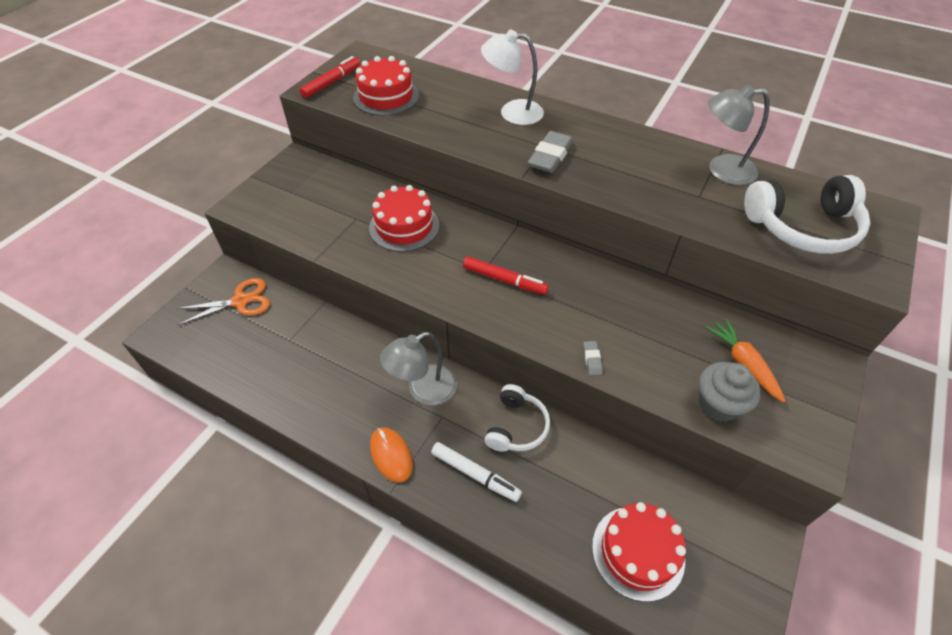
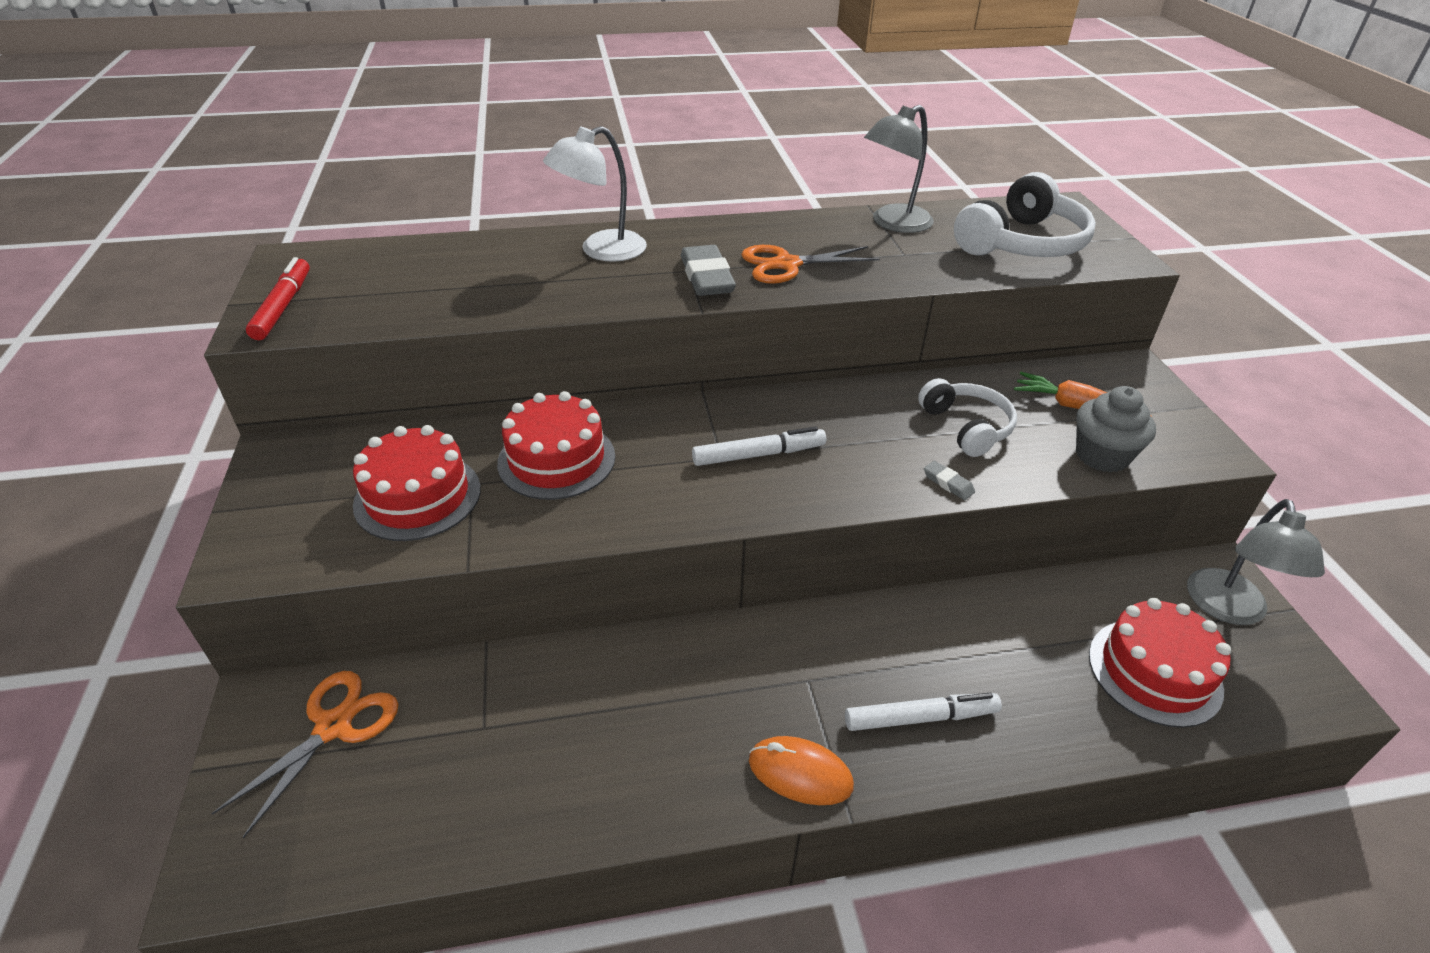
camera: 40 degrees left, 10 degrees down
(386, 96) = (399, 293): red cake -> red cake (417, 496)
(423, 390) = (752, 665): grey lamp -> grey lamp (1228, 609)
(504, 280) = (759, 455): red marker -> white marker
(517, 426) = (903, 631): white headphones -> white headphones (967, 427)
(609, 169) = (787, 264): none -> orange scissors

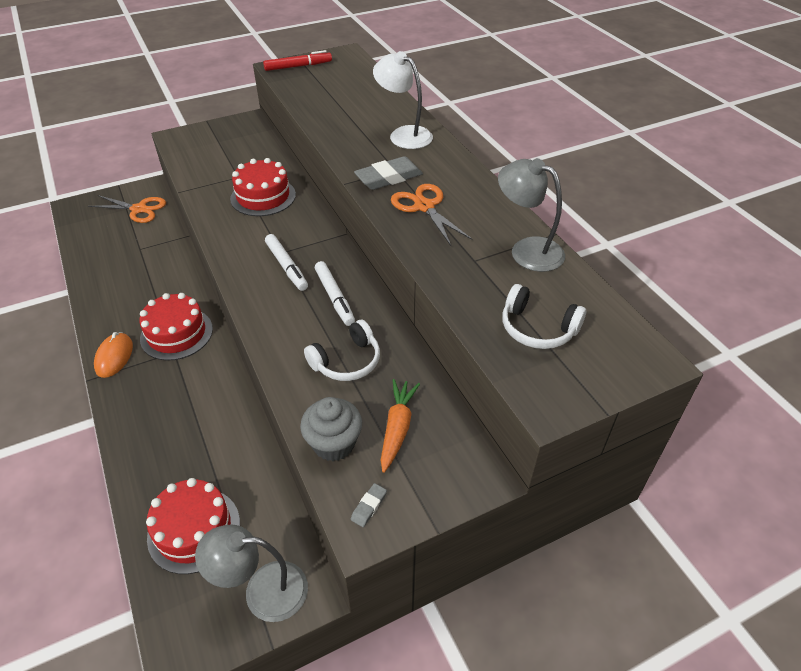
camera: 75 degrees right, 5 degrees up
(417, 496) = (225, 165): red cake -> red cake (176, 333)
(920, 718) = (150, 403): white marker -> white marker (334, 297)
(948, 483) = (278, 354): grey eraser -> grey eraser (369, 506)
(1022, 243) = (537, 328): white headphones -> white headphones, size x0.64

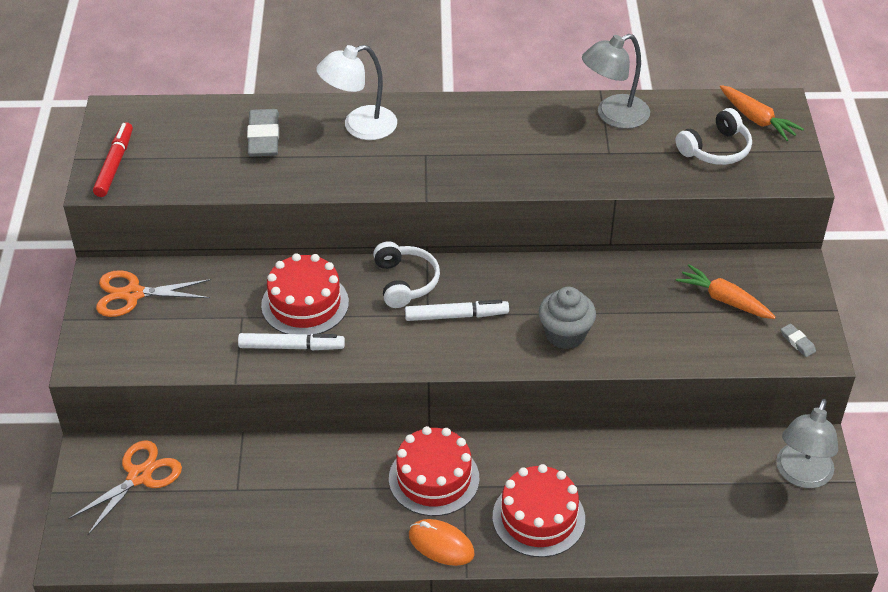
camera: 65 degrees left, 0 degrees up
(194, 530) = (718, 512): red cake -> red cake (538, 517)
(334, 297) = (530, 292): white marker -> white marker (291, 347)
(334, 443) = (723, 345): grey cupcake -> grey cupcake (565, 334)
(347, 361) = (627, 309): white headphones -> white headphones (405, 282)
(388, 178) = (438, 164): grey eraser -> grey eraser (264, 137)
(424, 207) = (507, 156): orange scissors -> orange scissors (133, 294)
(611, 348) = (757, 119): none -> orange carrot

